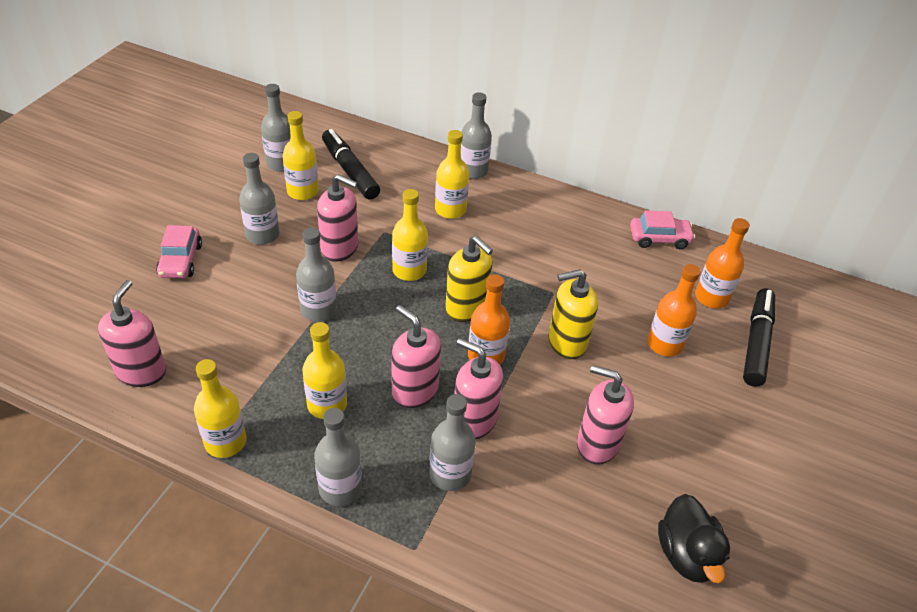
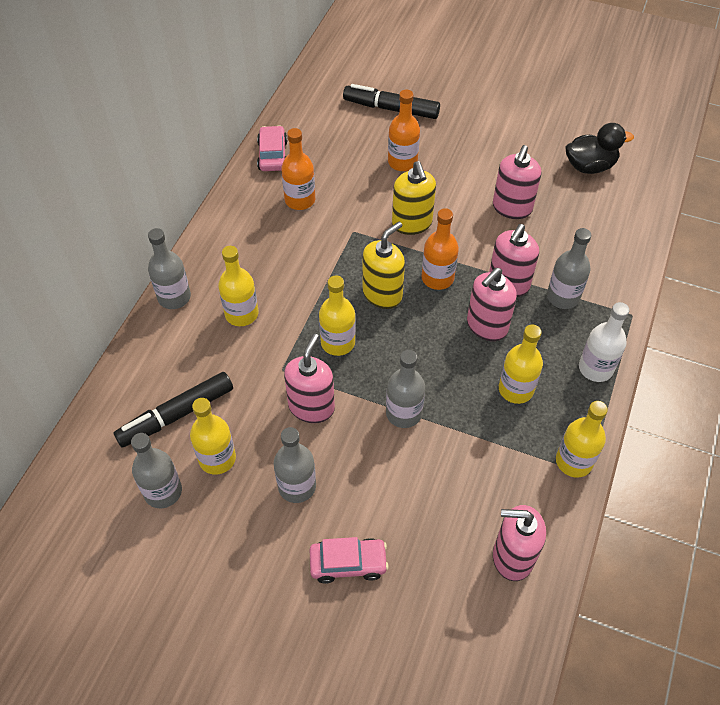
camera: 90 degrees left, 10 degrees up
(340, 488) = (595, 368): grey bottle -> white bottle
(711, 297) = (344, 129): orange bottle -> orange bottle (300, 200)

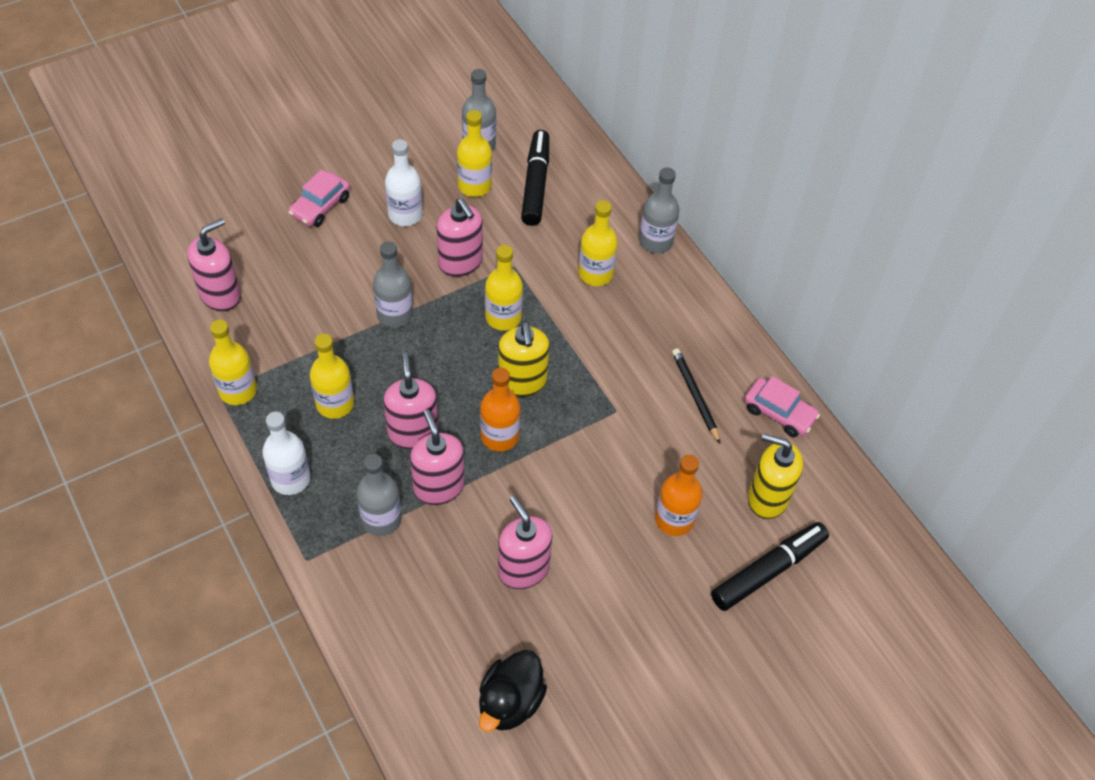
camera: 125 degrees right, 0 degrees up
(297, 486) = (405, 215): grey bottle -> white bottle
(300, 200) = (695, 396): orange bottle -> black pencil
(412, 223) = (583, 465): yellow soap dispenser -> yellow soap dispenser (767, 498)

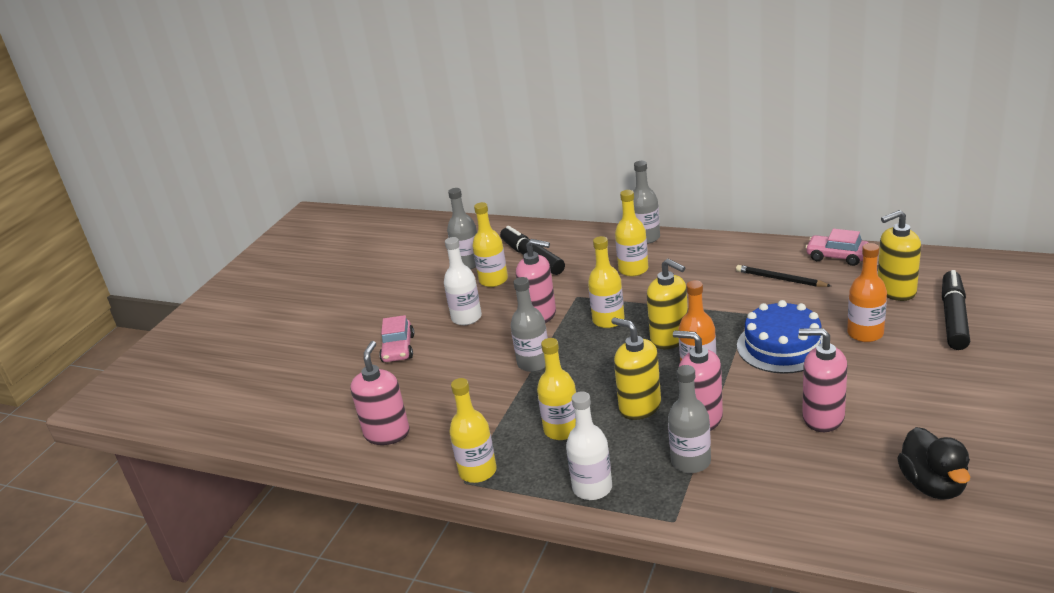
camera: 30 degrees left, 25 degrees down
(413, 433) = (639, 407): pink soap dispenser -> yellow soap dispenser
(593, 471) = (782, 346): none -> blue cake
(779, 413) = (837, 256): pink car -> pink car turned 150 degrees counterclockwise

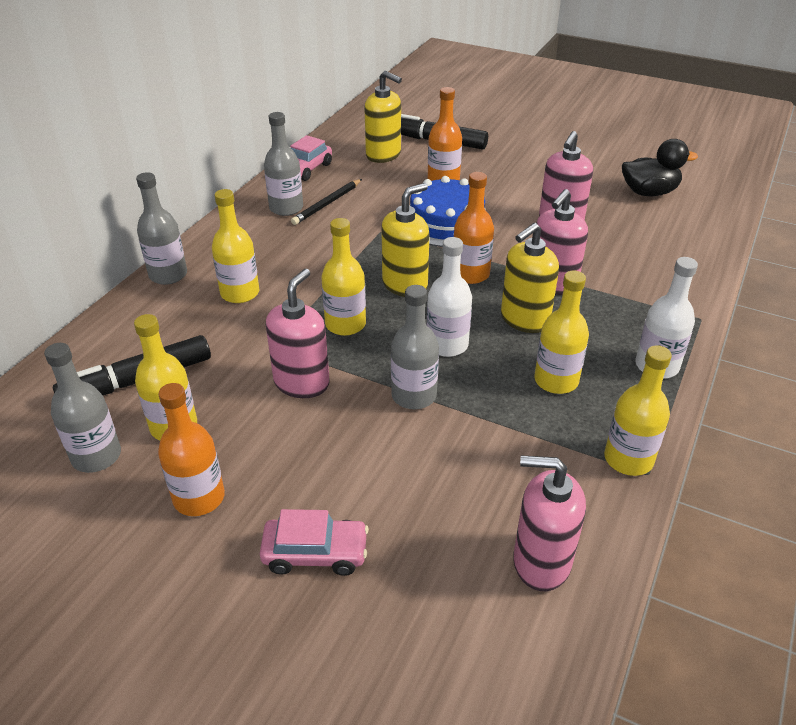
camera: 90 degrees left, 10 degrees up
(438, 302) = (199, 498): none -> orange bottle
(466, 318) = (266, 462): white bottle -> white bottle (447, 345)
(691, 461) = (617, 298): grey bottle -> grey bottle (286, 208)
(896, 291) = (383, 155): yellow soap dispenser -> yellow soap dispenser turned 45 degrees counterclockwise

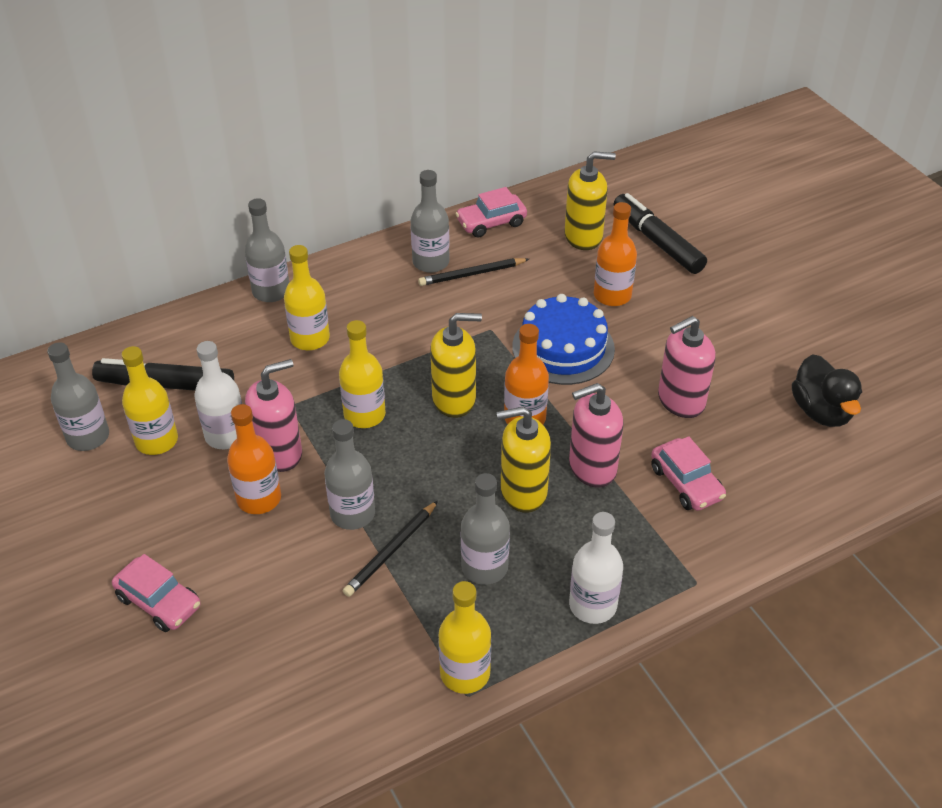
camera: 35 degrees right, 5 degrees up
(199, 498) = (124, 511): orange bottle -> orange bottle (259, 499)
(383, 155) = (583, 237): yellow soap dispenser -> yellow soap dispenser turned 75 degrees counterclockwise
(447, 345) = (428, 480): white bottle -> white bottle (226, 435)
(474, 406) = (391, 551): none -> black pencil
(541, 562) = (303, 710): pink soap dispenser -> none
(556, 380) = (484, 567): yellow bottle -> grey bottle
(622, 265) = (686, 483): none -> pink car
(649, 192) = (821, 411): black duck -> black duck turned 45 degrees clockwise

